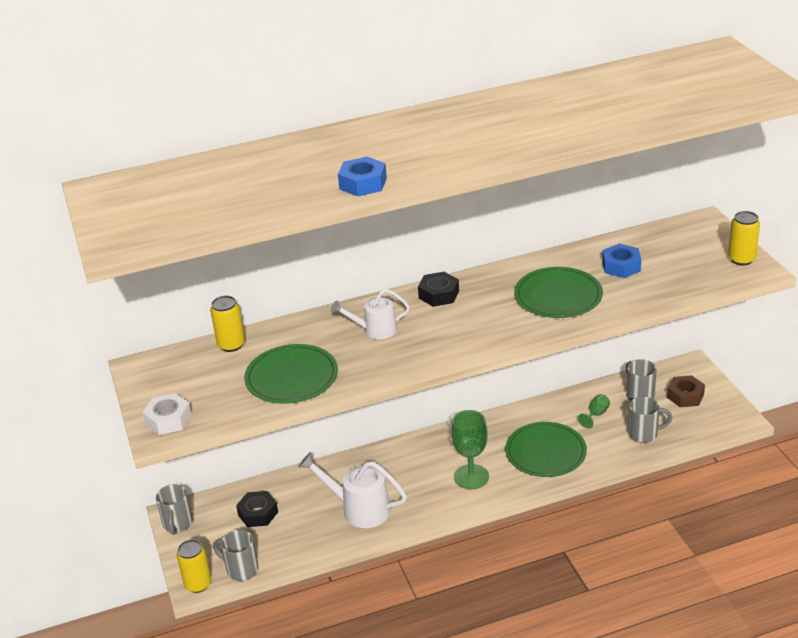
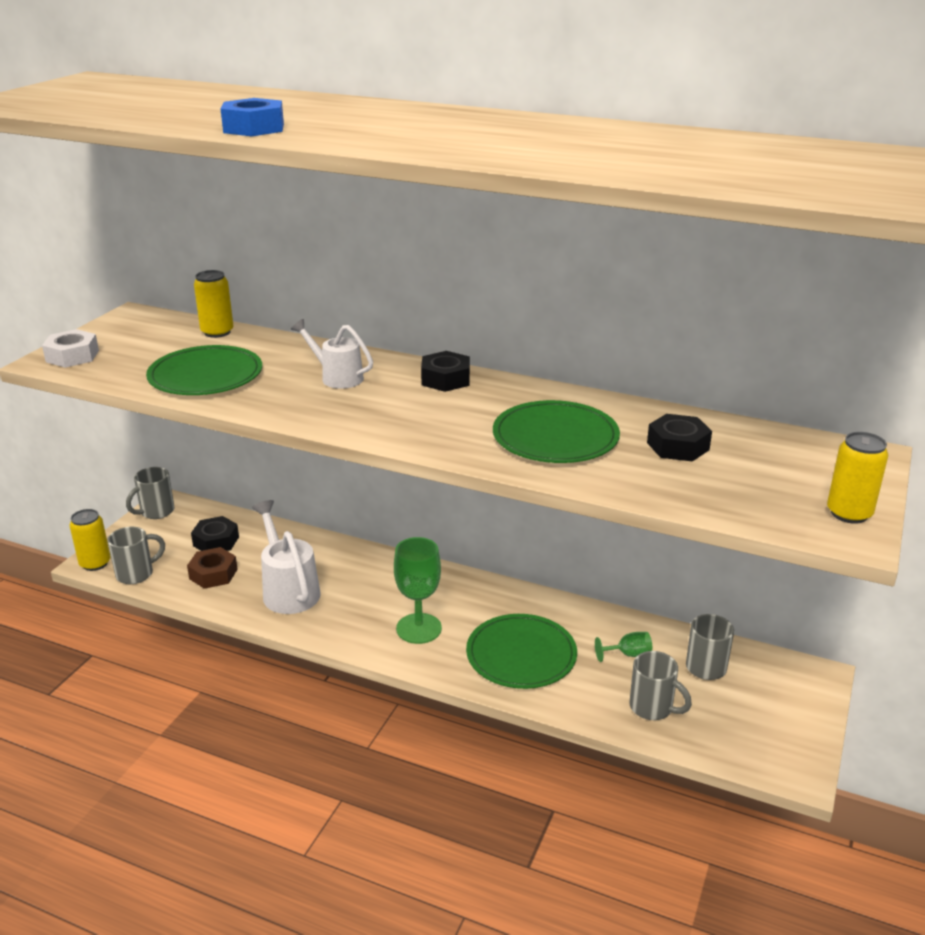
camera: 40 degrees right, 5 degrees down
(241, 569) = (136, 574): grey mug -> grey mug turned 75 degrees clockwise
(621, 266) = (678, 446): blue nut -> black nut
(685, 396) = (761, 701): brown nut -> brown nut (213, 574)

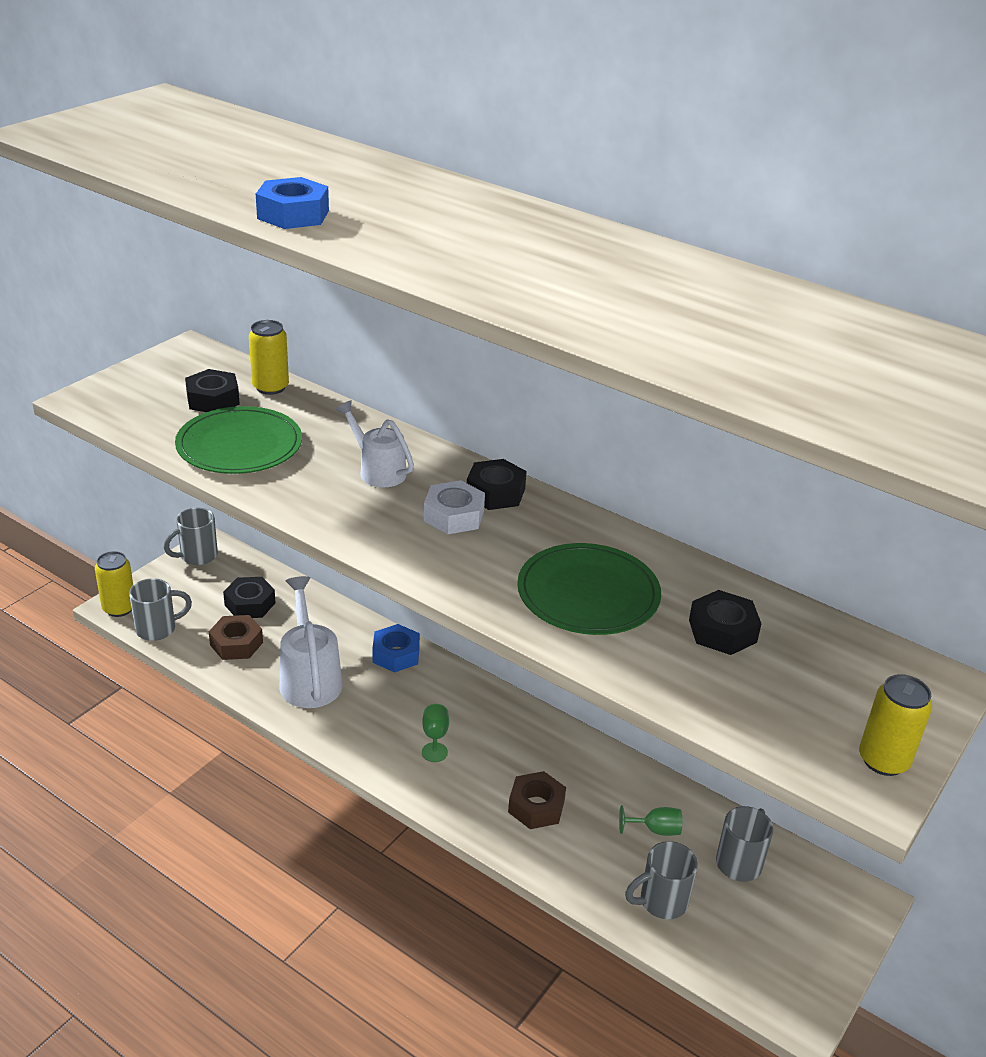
camera: 10 degrees right, 5 degrees up
(72, 356) = (110, 397): white nut -> white nut (454, 516)
(168, 347) = (213, 399): none -> black nut
(360, 559) = (396, 654): none -> blue nut
(419, 628) = (434, 752): green goblet -> green goblet, size x0.52
(521, 655) = (536, 806): green plate -> brown nut
(652, 708) = (661, 902): grey mug -> grey mug turned 105 degrees clockwise

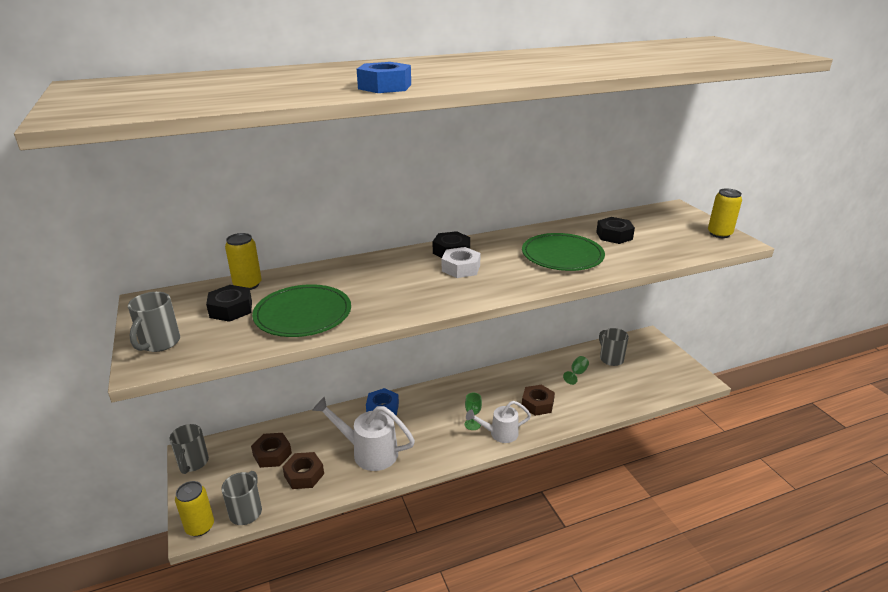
camera: 55 degrees left, 5 degrees down
(250, 604) = (272, 454): black nut -> brown nut
(378, 471) = (391, 276): white watering can -> white watering can (499, 433)
(661, 902) = (621, 391): grey mug -> grey mug (159, 343)

